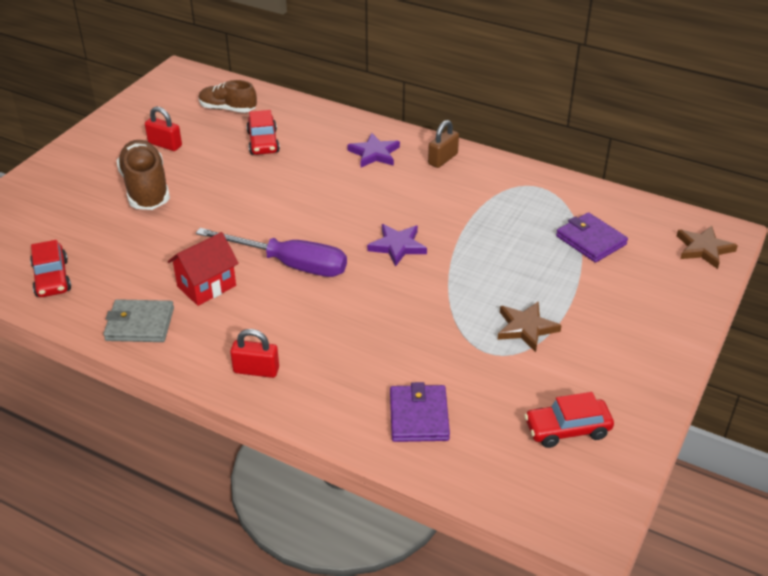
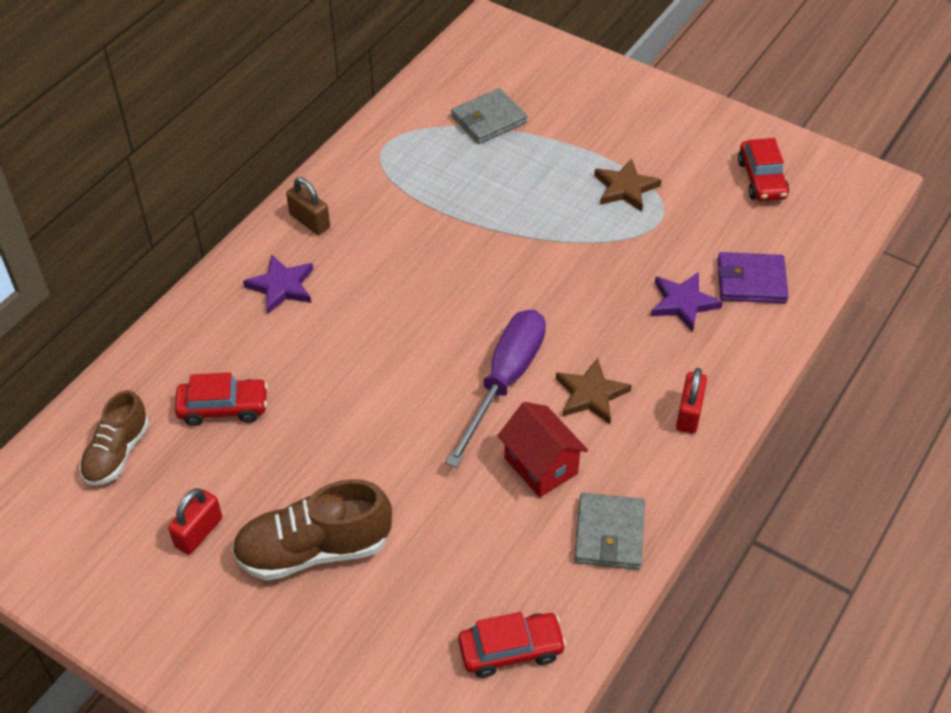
camera: 85 degrees left, 10 degrees up
(397, 246) = (481, 277): purple star -> purple star (683, 303)
(591, 240) = (488, 119): purple wallet -> grey wallet
(704, 249) = (512, 44): brown star -> brown star (591, 394)

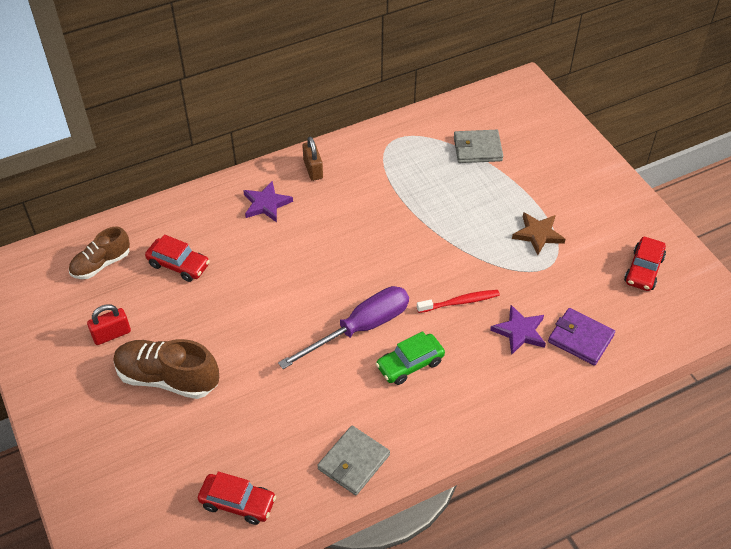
camera: 30 degrees right, 0 degrees up
(541, 466) = (342, 395): red house -> none
(591, 394) = (410, 364): brown star -> green car
(595, 300) = (460, 302): none -> red toothbrush
(689, 413) = (467, 409): red padlock -> none

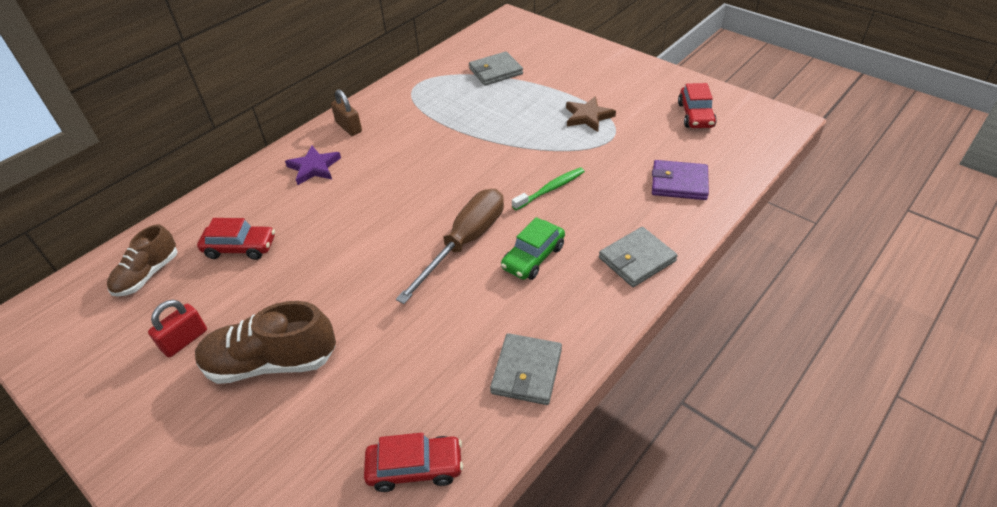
camera: 20 degrees left, 5 degrees down
(360, 328) = (465, 243): purple screwdriver -> brown screwdriver
(460, 302) = (550, 189): red toothbrush -> green toothbrush
(496, 400) = (637, 259): none -> grey wallet
(519, 332) = (621, 195): purple star -> none

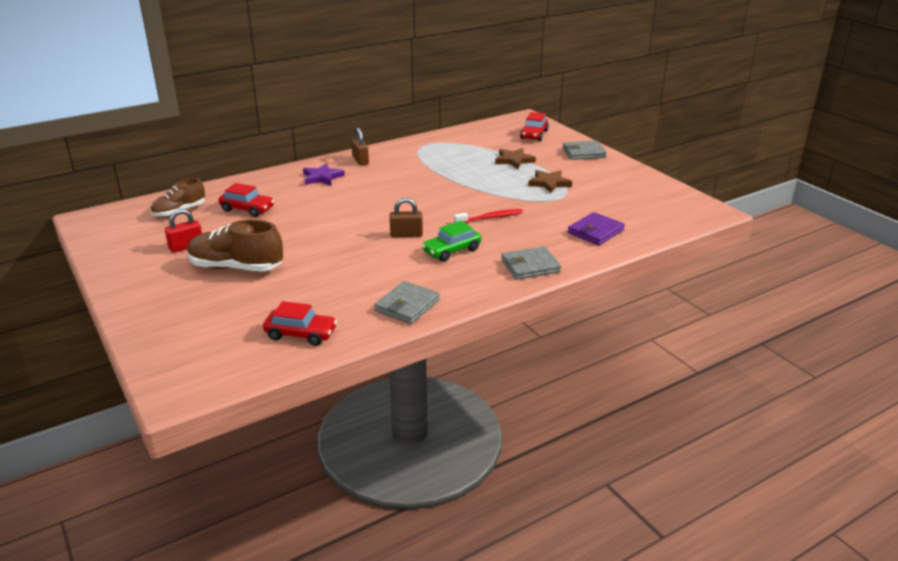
camera: 15 degrees right, 15 degrees down
(465, 243) = (406, 234): brown screwdriver -> brown padlock
(495, 71) = (493, 146): grey wallet -> grey wallet (583, 153)
(530, 88) = (514, 160): none -> brown star
(550, 189) = (490, 218): green toothbrush -> red toothbrush
(679, 183) = (595, 231): purple wallet -> purple wallet turned 75 degrees counterclockwise
(695, 115) = (639, 196): red car -> red car (534, 135)

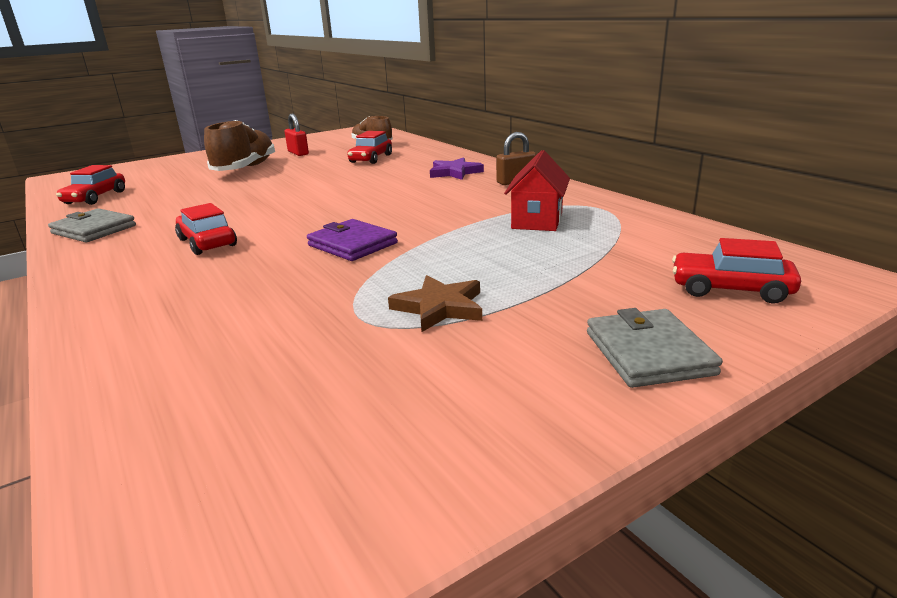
camera: 90 degrees right, 5 degrees down
(406, 234) = (273, 218): brown padlock -> none
(443, 159) = (537, 221): none -> red house
(452, 251) = (207, 242): green car -> red car
(490, 218) = (298, 261): red toothbrush -> none
(514, 160) = (556, 272): brown star -> none
(530, 266) = (111, 293): grey wallet -> none
(595, 231) = (184, 355): purple wallet -> purple wallet (352, 244)

